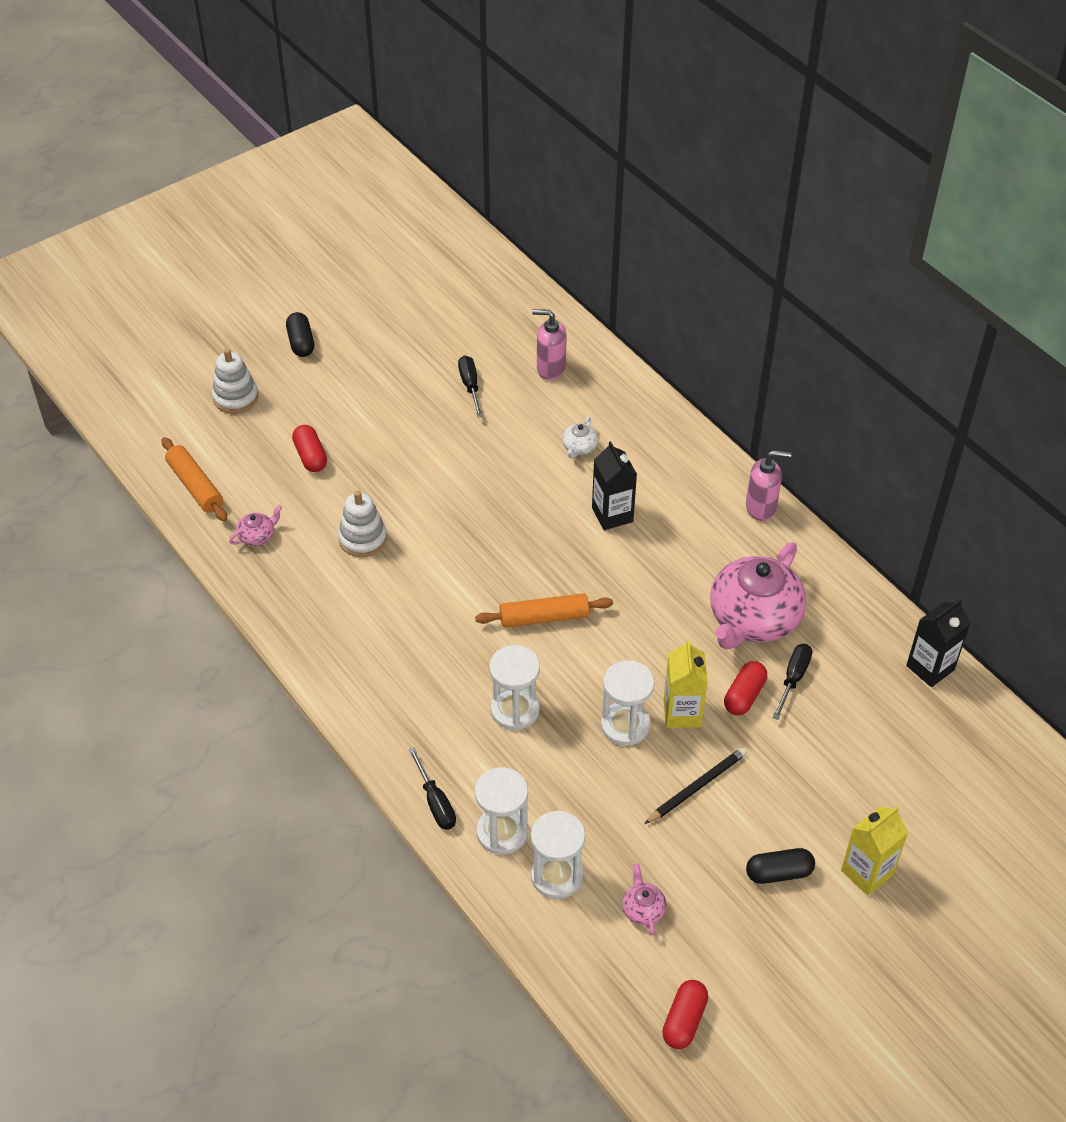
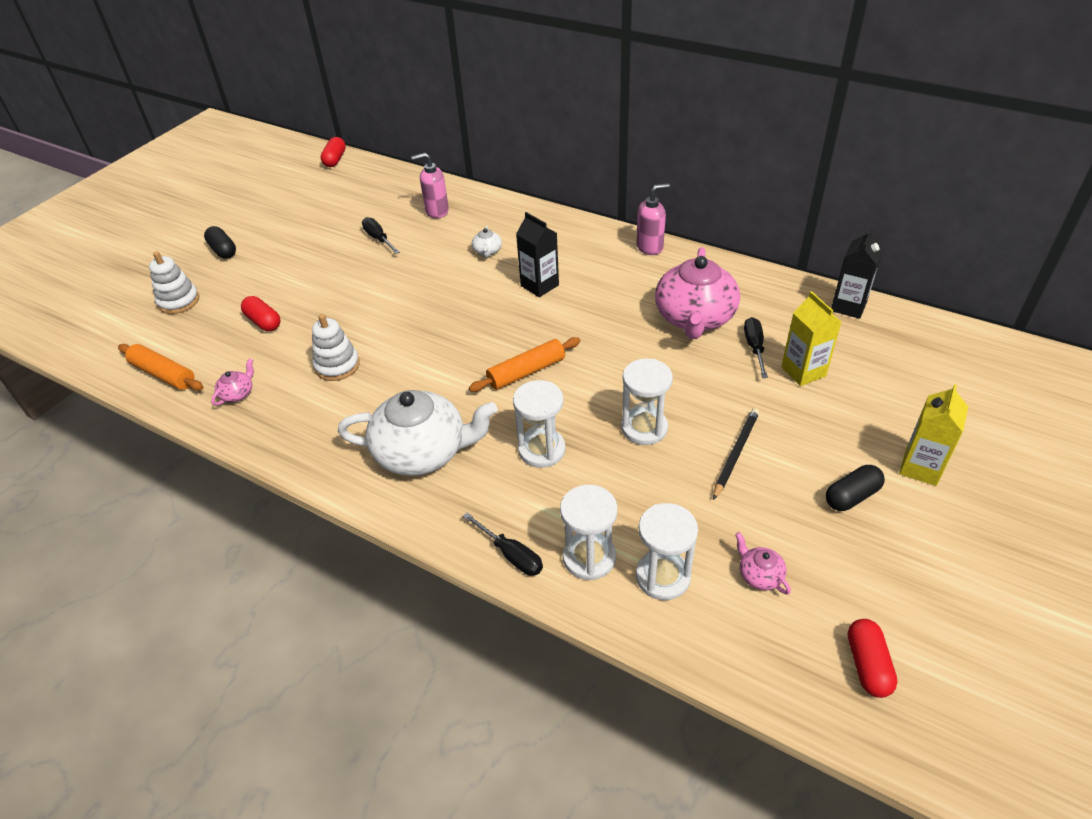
camera: 20 degrees left, 5 degrees down
(403, 668) = (422, 452): none -> white teapot
(682, 713) = (685, 402): yellow carton -> yellow carton (803, 371)
(744, 695) = (725, 372): red capsule -> red capsule (335, 160)

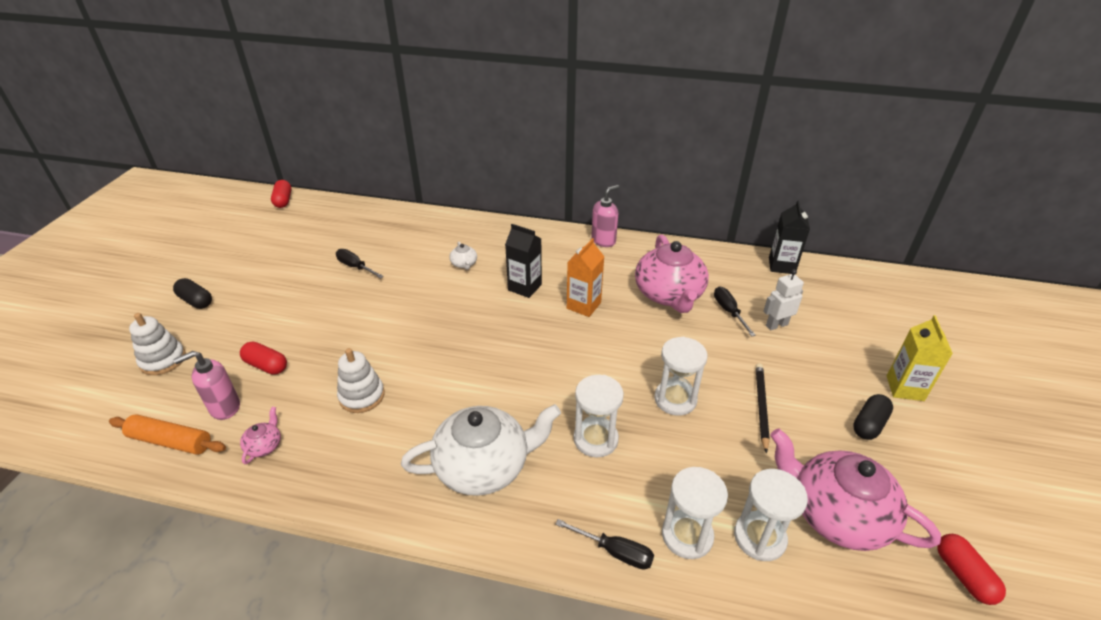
camera: 20 degrees left, 5 degrees down
(436, 211) = (401, 235): pink soap dispenser -> pink soap dispenser (224, 407)
(526, 372) = (548, 368): orange rolling pin -> none
(593, 314) = (583, 305): none -> orange carton
(759, 575) = (837, 514): pink teapot -> pink teapot, size x2.45
(803, 371) = (776, 325): yellow carton -> white robot

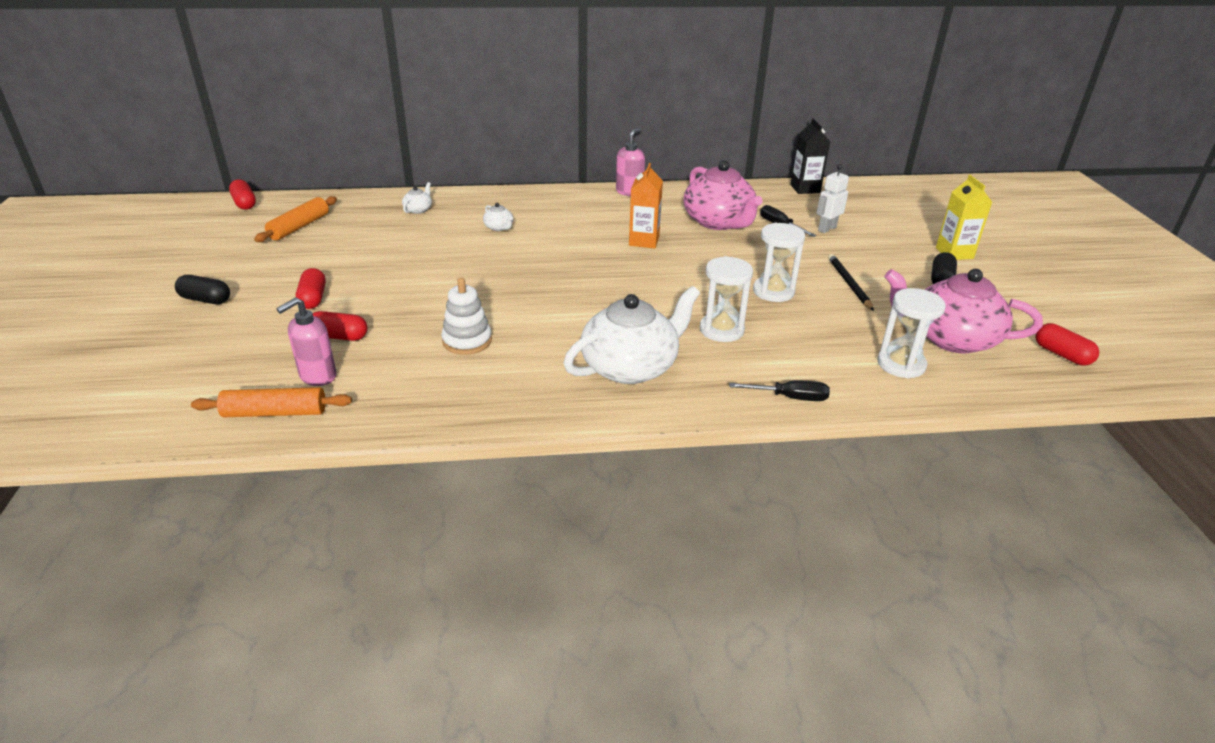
camera: 20 degrees left, 5 degrees down
(163, 360) = (207, 353): white stacking toy -> none
(264, 445) = (389, 395): pink teapot -> none
(272, 317) = (313, 298): none -> red capsule
(308, 233) = (299, 227): none -> orange rolling pin
(355, 267) = (379, 246): black screwdriver -> none
(410, 230) = (418, 210): none -> white teapot
(524, 287) = (575, 236): black carton -> none
(687, 535) = (842, 375): white hourglass -> none

